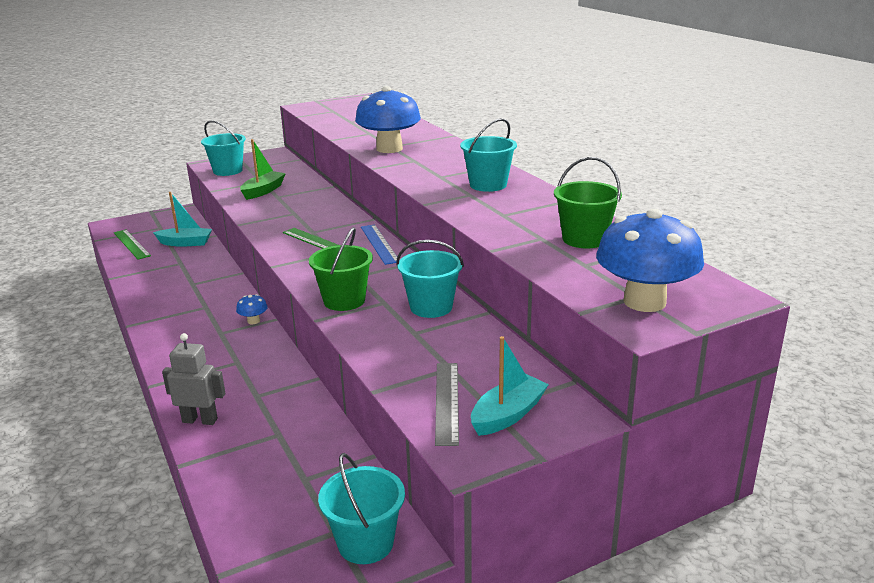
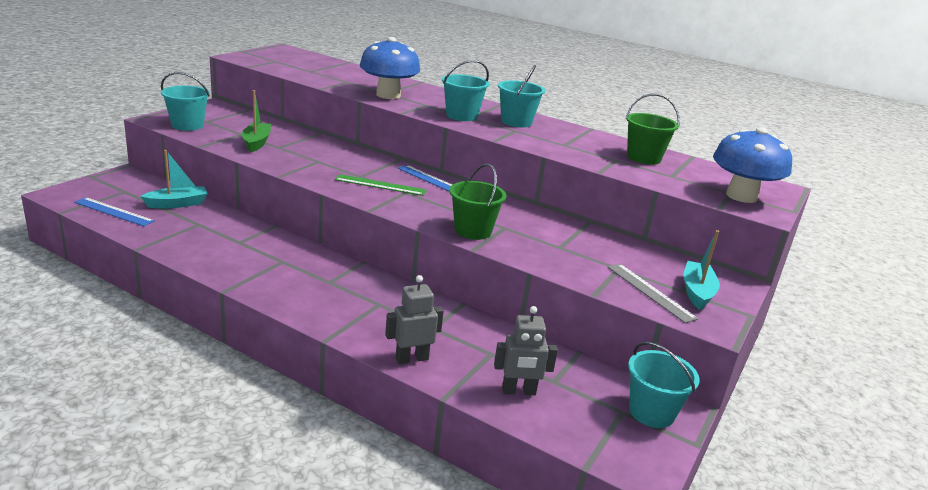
camera: 35 degrees left, 0 degrees up
(131, 244) = (114, 212): green ruler -> blue ruler
(253, 321) = (347, 266): blue mushroom -> none
(256, 479) = (519, 391): none -> grey robot
(431, 307) = (544, 226): turquoise bucket -> turquoise bucket (461, 116)

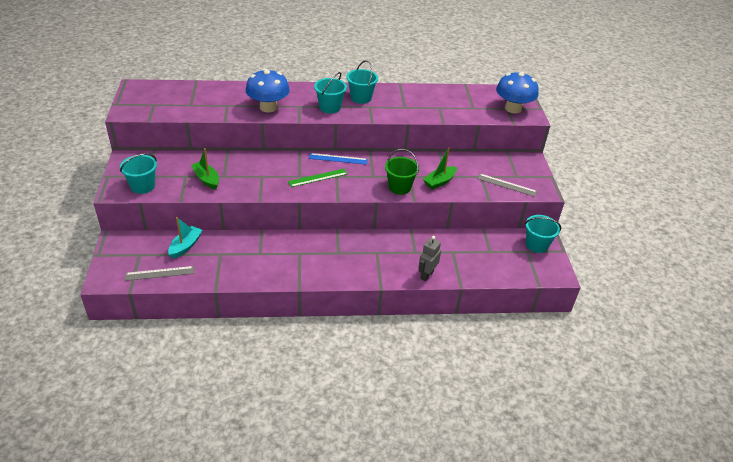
camera: 35 degrees left, 15 degrees up
(114, 212) = (159, 273): blue ruler -> grey ruler
(519, 391) = (483, 265): grey robot -> none
(541, 248) = (439, 182): none -> green boat
(643, 158) = (448, 99): green bucket -> none
(697, 292) = (522, 174): turquoise boat -> none

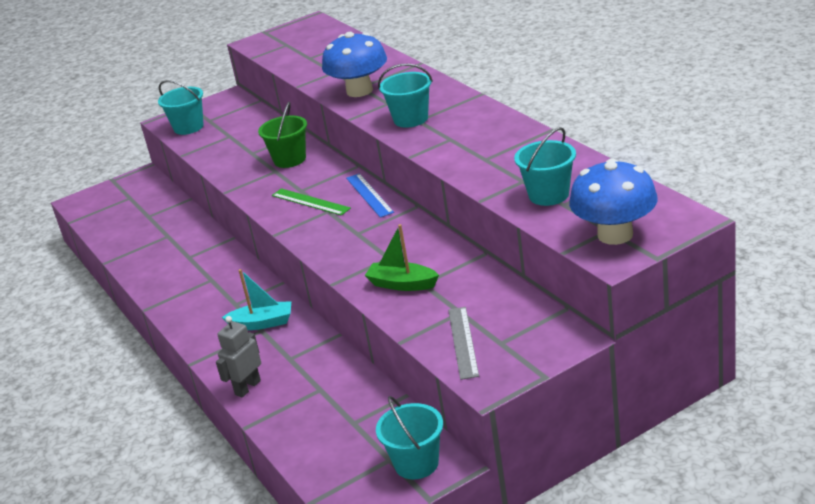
camera: 70 degrees right, 10 degrees down
(159, 273) = (108, 221): grey ruler -> none
(185, 246) = (164, 212): turquoise boat -> turquoise boat (262, 323)
(206, 179) = (235, 148): green boat -> none
(361, 98) = (465, 125): turquoise bucket -> turquoise bucket (548, 195)
(399, 187) = (352, 261): green bucket -> green bucket (290, 159)
(426, 275) = (247, 387): grey robot -> grey robot turned 60 degrees counterclockwise

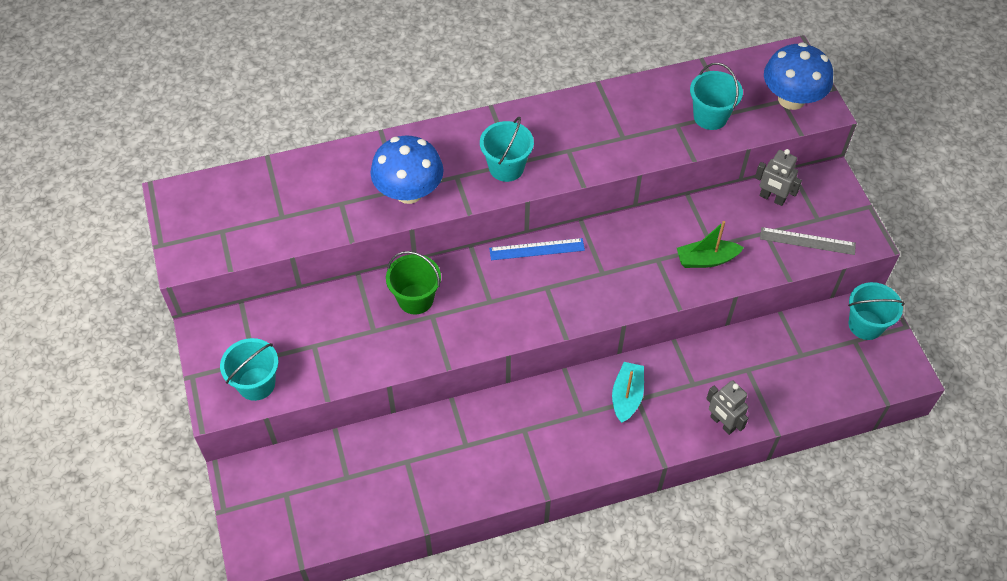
camera: 80 degrees left, 25 degrees up
(310, 202) = (519, 297): green ruler -> none
(402, 284) = (706, 260): green boat -> green boat turned 45 degrees clockwise
(513, 305) = (772, 198): none -> grey robot

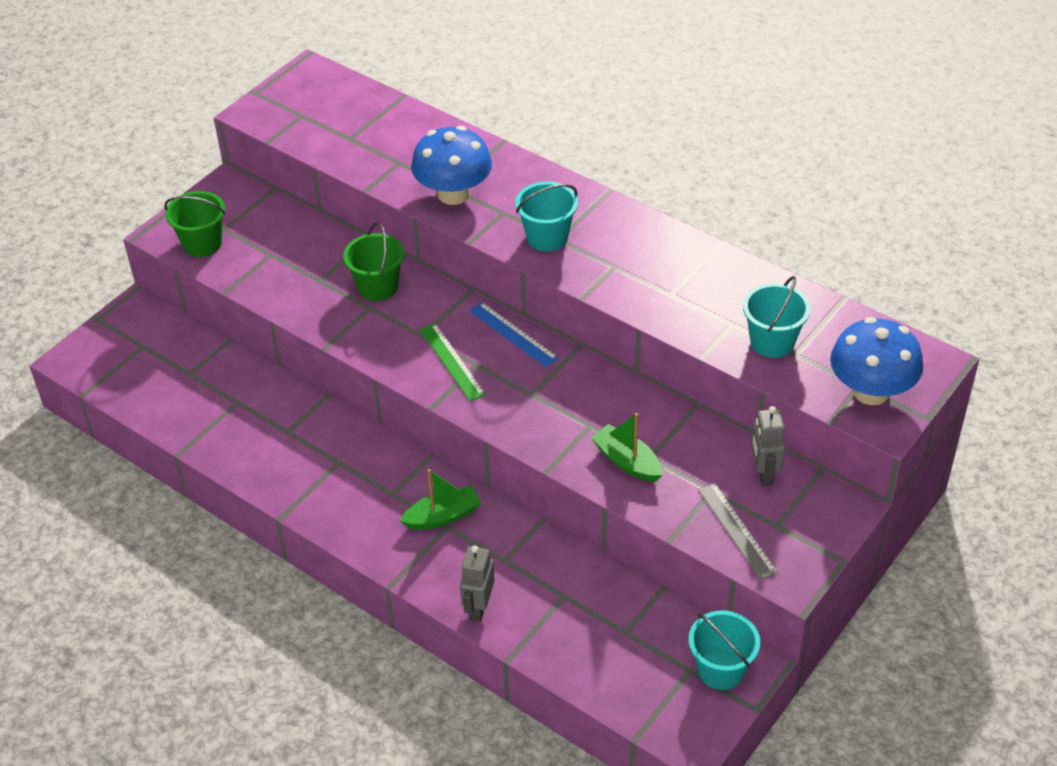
camera: 55 degrees right, 10 degrees down
(256, 384) = (202, 243): turquoise bucket -> green bucket
(532, 299) = (452, 361): none -> green ruler
(627, 396) = (443, 516): turquoise boat -> green boat

